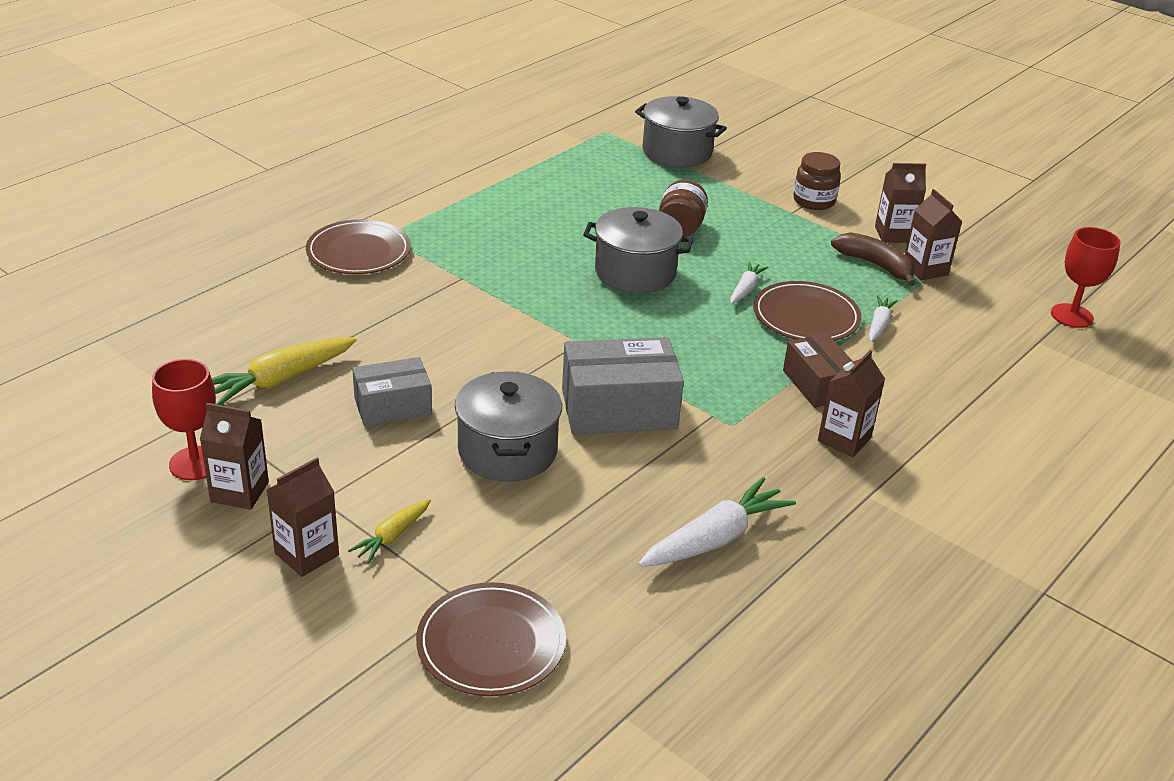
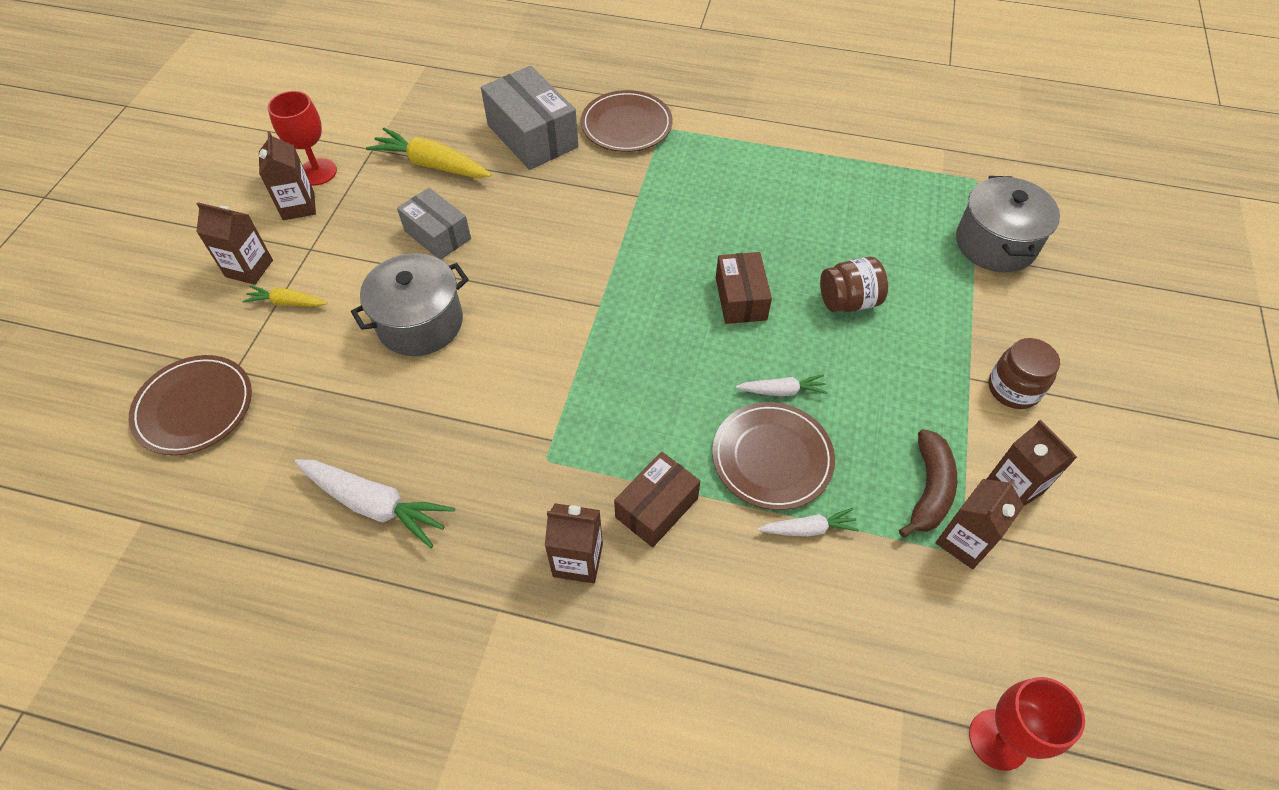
camera: 65 degrees right, 20 degrees up
(619, 409) = (519, 370): grey box -> grey box (532, 136)
(635, 272) = (741, 298): grey pot -> brown box

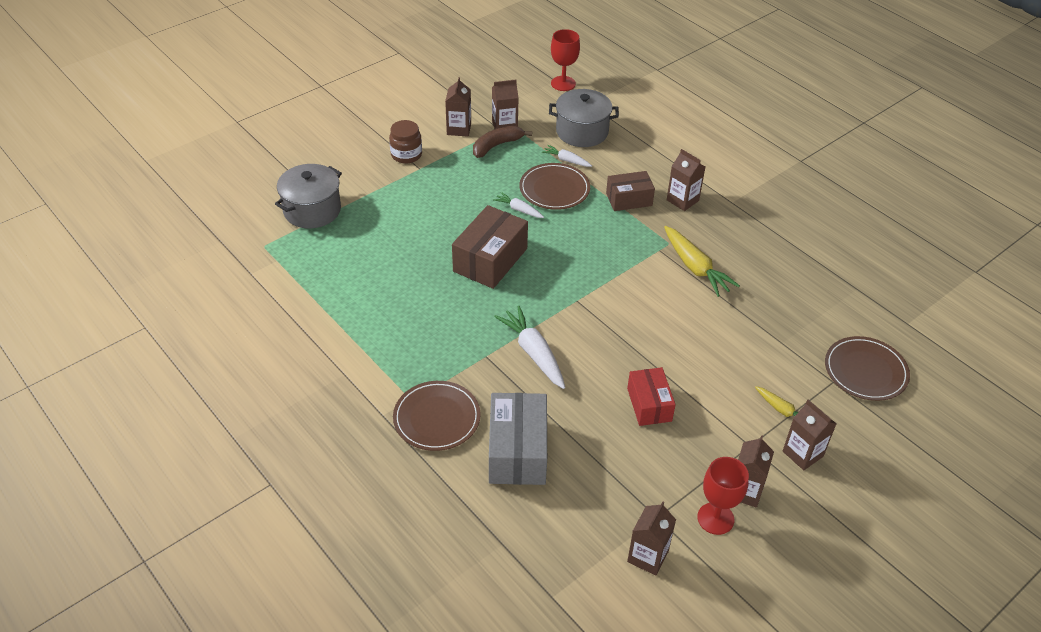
camera: 145 degrees left, 10 degrees down
(364, 120) = (648, 556): none -> brown carton
(375, 504) = (772, 268): white carrot -> white carrot (533, 353)
(420, 323) = (697, 348): grey pot -> grey pot (582, 132)
(432, 165) = (616, 470): yellow carrot -> yellow carrot (695, 267)
(437, 235) = (649, 404): grey box -> red box
(741, 298) = (490, 260): brown box -> brown box, size x1.57
(848, 301) = (433, 227): brown jar -> none

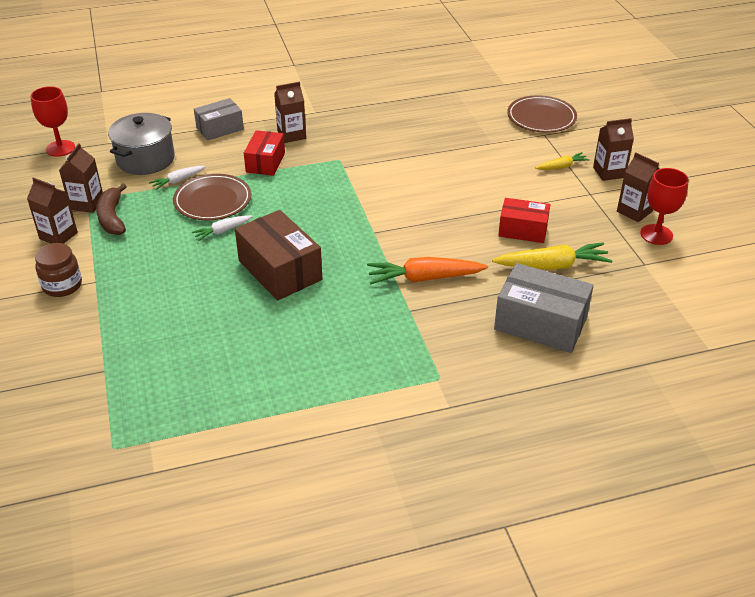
camera: 65 degrees left, 5 degrees down
(312, 210) = (86, 388): grey pot -> none
(437, 418) = (473, 367): brown plate -> none
(533, 353) = (424, 278): white carrot -> orange carrot
(629, 199) = (265, 162): brown box -> red box
(648, 556) = (683, 282): brown carton -> none
(657, 154) = (220, 128): none -> grey box
(695, 267) = (379, 155): yellow carrot -> yellow carrot (552, 266)

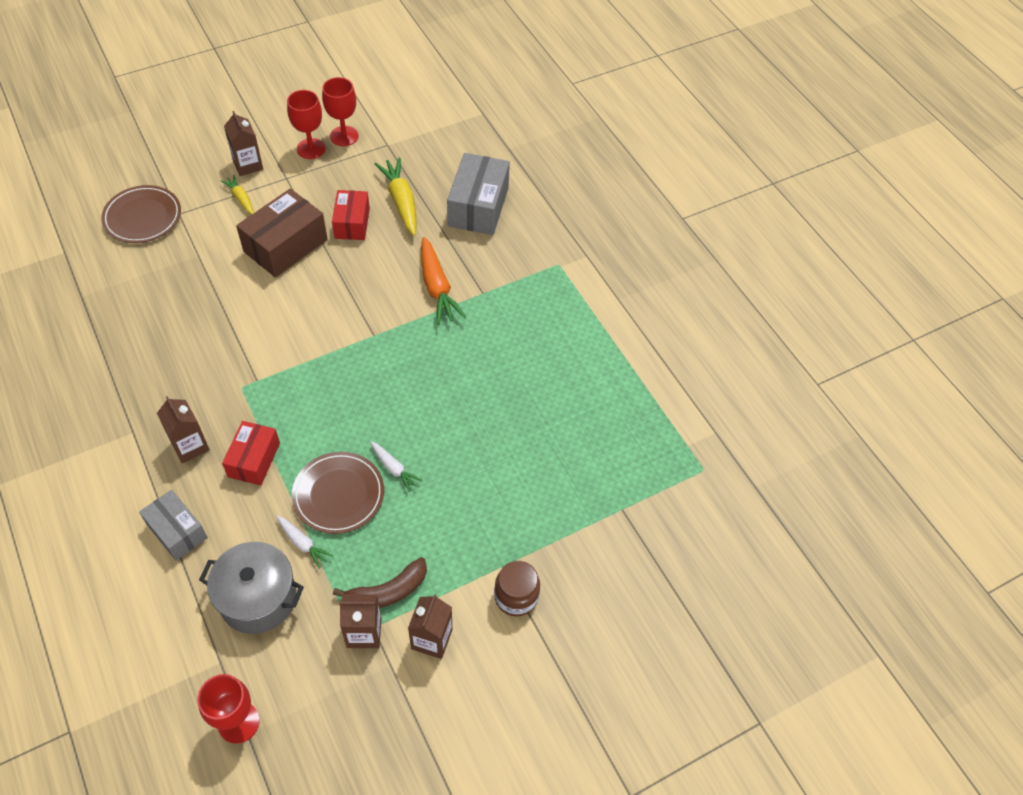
camera: 105 degrees left, 15 degrees up
(265, 162) = (254, 460): red box -> red box turned 75 degrees counterclockwise
(280, 270) = (449, 401): brown box -> brown box (285, 246)
(634, 211) = (311, 149): brown carton -> red goblet

